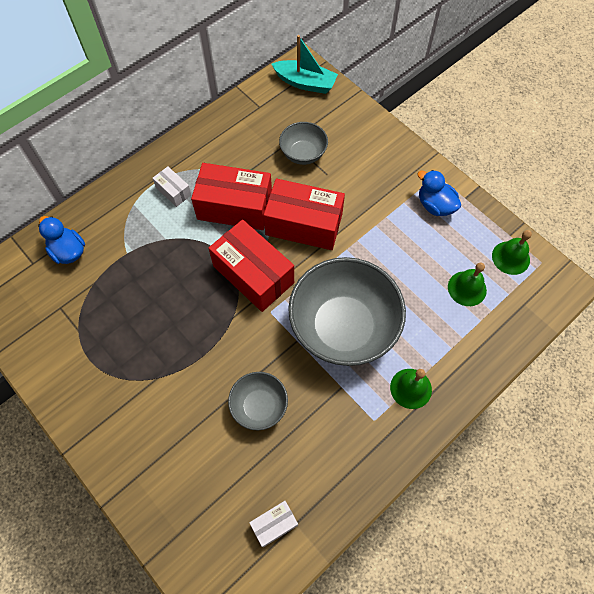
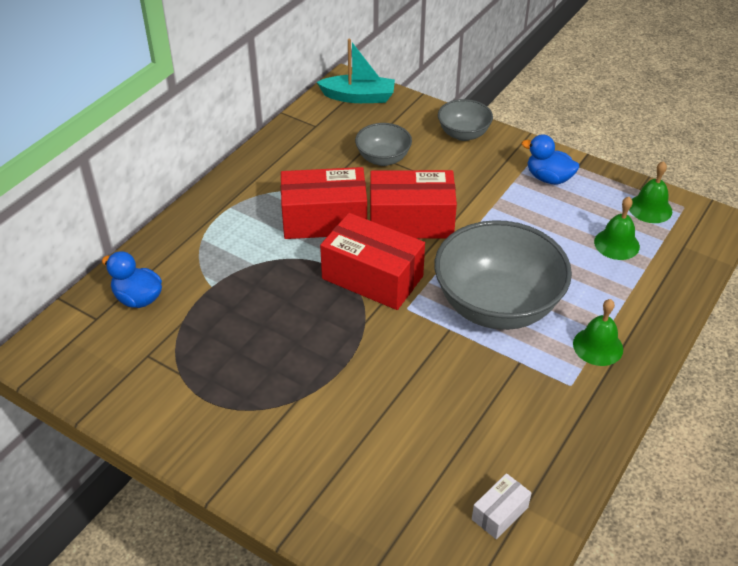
camera: 15 degrees left, 20 degrees down
(173, 191) = (246, 218): white box -> none
(259, 406) = (432, 400): grey bowl -> grey bowl (463, 134)

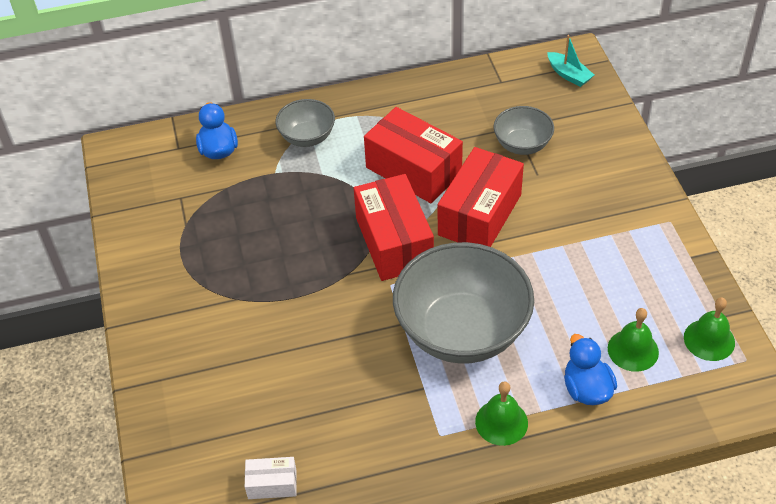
camera: 45 degrees right, 5 degrees up
(359, 97) = (569, 75): turquoise boat -> turquoise boat, size x0.66
(411, 221) = (479, 214): red box -> red box turned 75 degrees clockwise
(463, 134) = (620, 163): grey bowl -> grey bowl (307, 137)
(548, 178) = (647, 251): blue duck -> blue duck (586, 389)

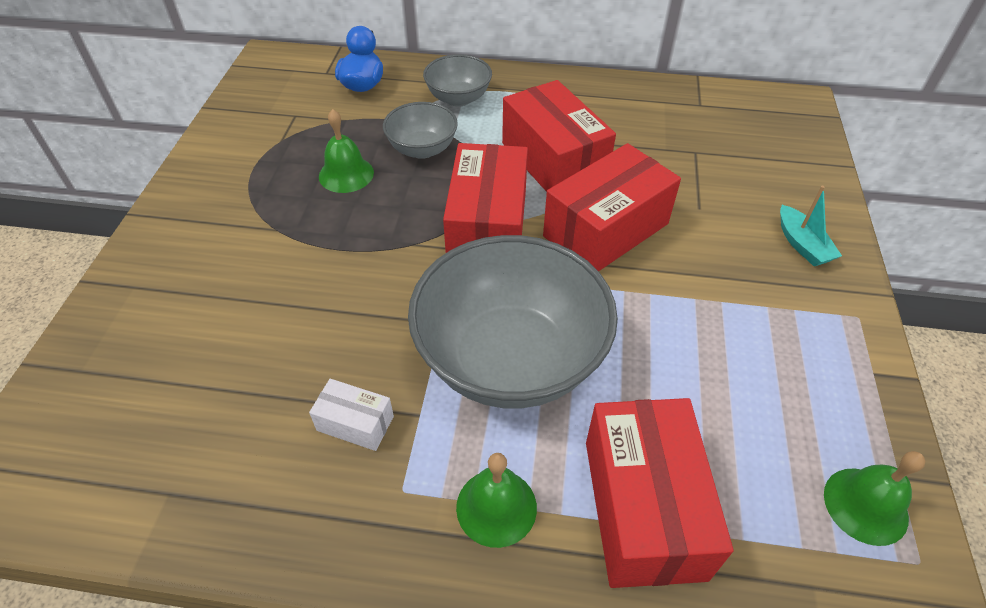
camera: 20 degrees right, 0 degrees up
(272, 484) = (152, 467): white box -> white box (355, 423)
(522, 145) = (695, 172): grey bowl -> grey bowl (422, 149)
(569, 75) = (784, 118): turquoise boat -> turquoise boat (802, 244)
(586, 389) = (643, 507): blue duck -> red box
(633, 350) = (738, 475): green bell -> green bell (346, 174)

